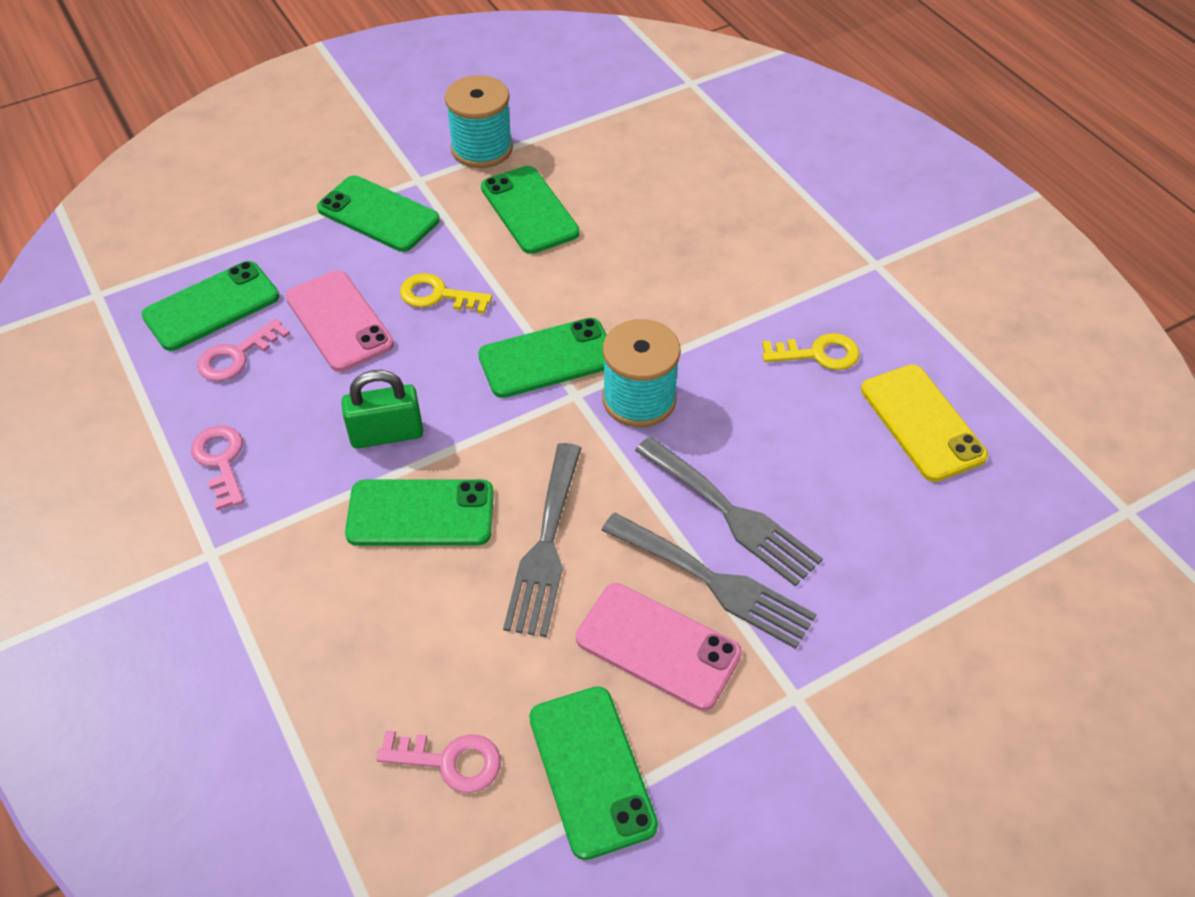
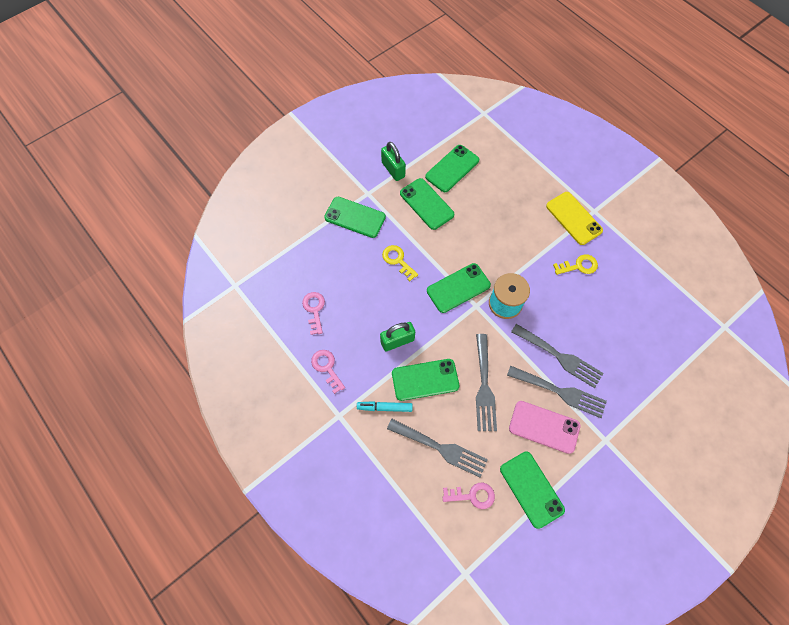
camera: 10 degrees left, 15 degrees up
(211, 306) = (292, 284): green phone -> green phone (452, 168)
(236, 356) = (314, 310): pink key -> pink key turned 135 degrees clockwise
(314, 553) = (384, 407): none -> turquoise marker
(339, 321) = (356, 282): pink phone -> none
(410, 652) = (441, 448): none -> grey fork
(438, 295) = (398, 260): yellow key -> yellow key turned 45 degrees clockwise
(482, 149) = (393, 169): turquoise spool -> green padlock
(922, 423) = (631, 296): yellow phone -> yellow phone (573, 218)

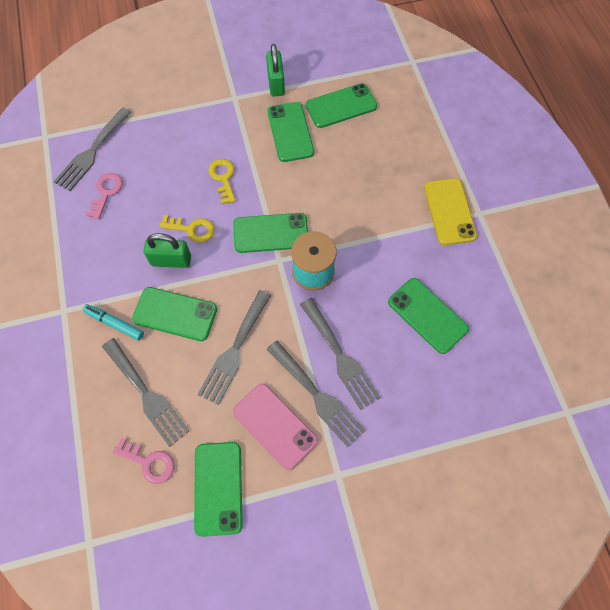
camera: 25 degrees right, 0 degrees up
(282, 282) = (92, 152): none -> grey fork
(327, 368) = (82, 256): pink key -> none
(355, 217) = (205, 116): green phone -> green phone (427, 315)
(579, 266) = (424, 266): yellow key -> yellow key (192, 229)

